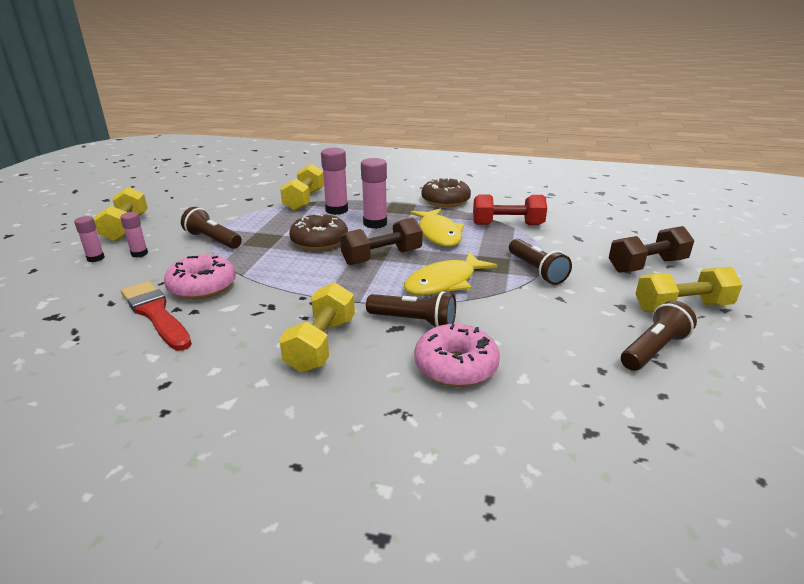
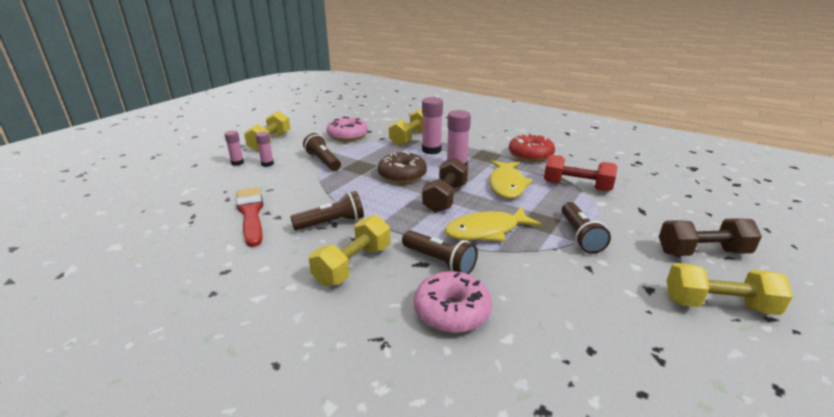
camera: 20 degrees right, 0 degrees up
(202, 287) = (294, 198): pink donut -> pink donut (347, 136)
(382, 257) = (445, 198): brown dumbbell -> brown dumbbell turned 60 degrees counterclockwise
(445, 201) = (530, 155): brown donut -> red donut
(653, 349) = (659, 343): brown flashlight -> brown flashlight (332, 223)

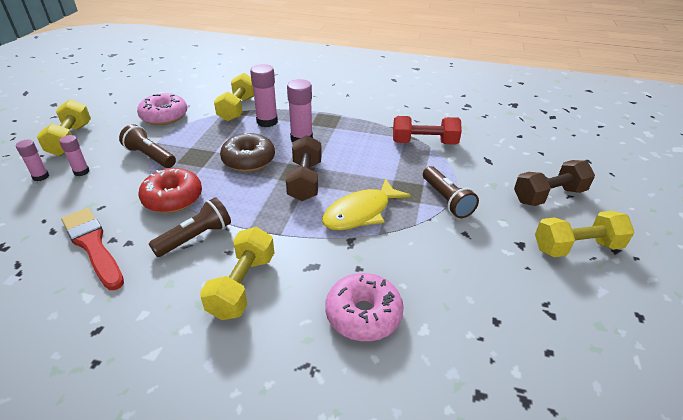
camera: 20 degrees left, 10 degrees up
(439, 261) = (329, 259): brown flashlight -> none
(507, 185) = (360, 153): yellow fish -> none
(530, 155) = (369, 112): red donut -> red donut (173, 198)

